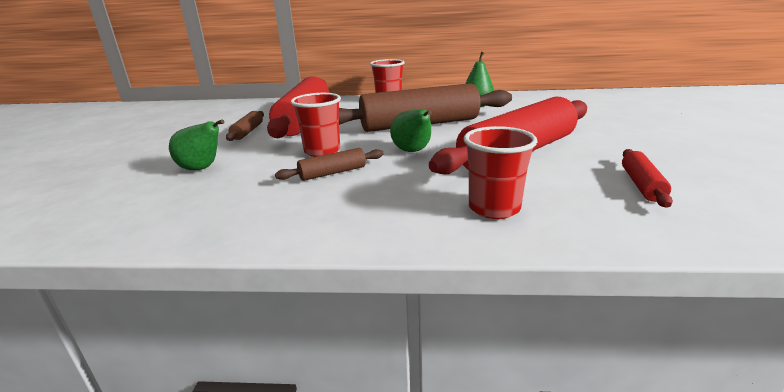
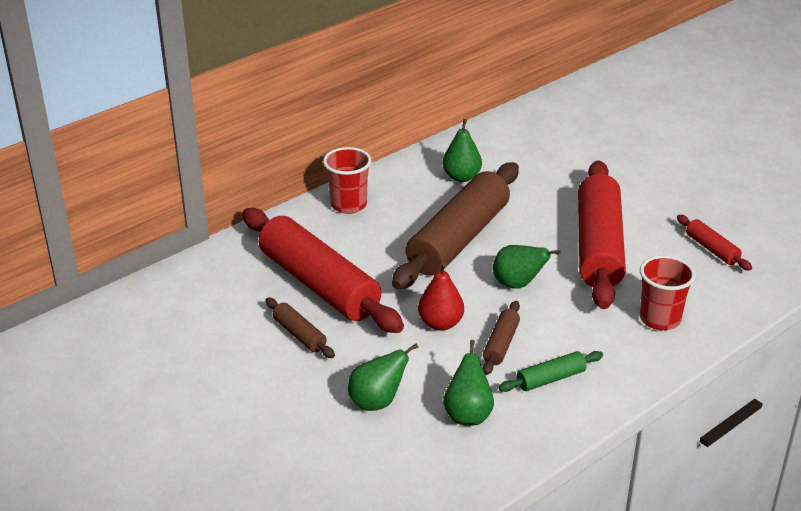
camera: 45 degrees left, 10 degrees up
(223, 197) = (468, 415): none -> green pear
(319, 204) = (550, 379): none -> green rolling pin
(322, 151) = (440, 323): red cup -> red pear

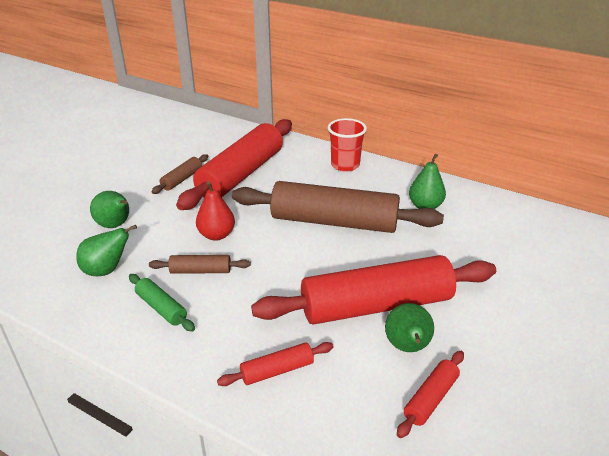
camera: 70 degrees right, 0 degrees up
(518, 284) = (288, 265): green pear -> green pear (407, 347)
(660, 319) = (277, 370): red cup -> red rolling pin

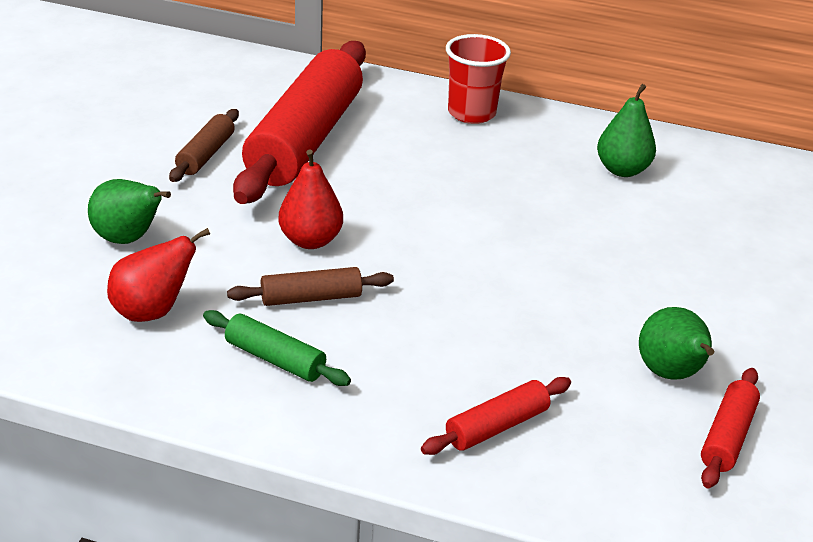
camera: 15 degrees left, 0 degrees up
(106, 270) = (152, 311): green pear -> red pear
(334, 222) = (491, 205): brown rolling pin -> none
(376, 305) = (604, 322): red rolling pin -> none

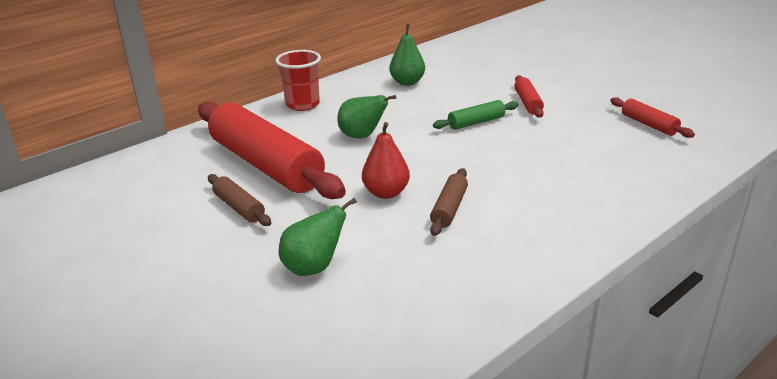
camera: 55 degrees left, 5 degrees down
(152, 311) = (415, 277): red pear -> none
(275, 359) = (505, 238): green rolling pin -> green rolling pin (476, 122)
(496, 426) = (611, 181): red rolling pin -> red rolling pin (527, 103)
(671, 374) = (593, 123): green pear -> green pear (362, 136)

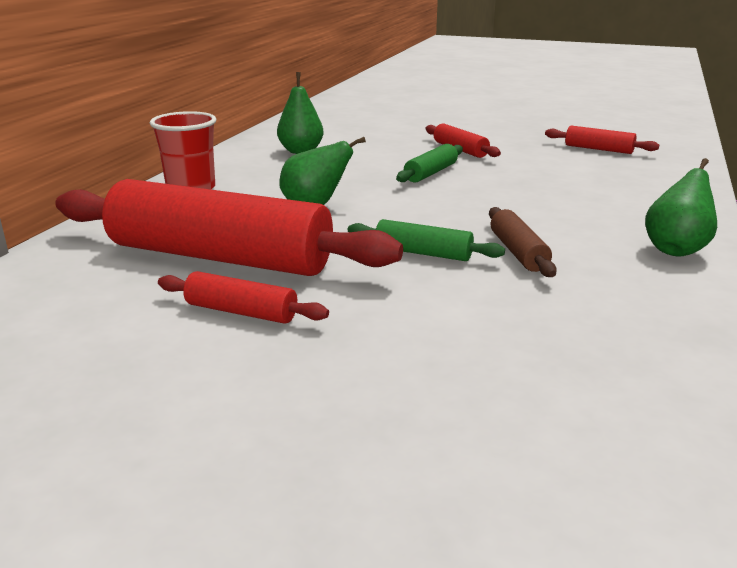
camera: 30 degrees left, 5 degrees down
(239, 207) = (241, 312): brown rolling pin -> red rolling pin
(314, 267) = (444, 352): green pear -> green pear (676, 250)
(386, 193) = (423, 253): red pear -> green rolling pin

